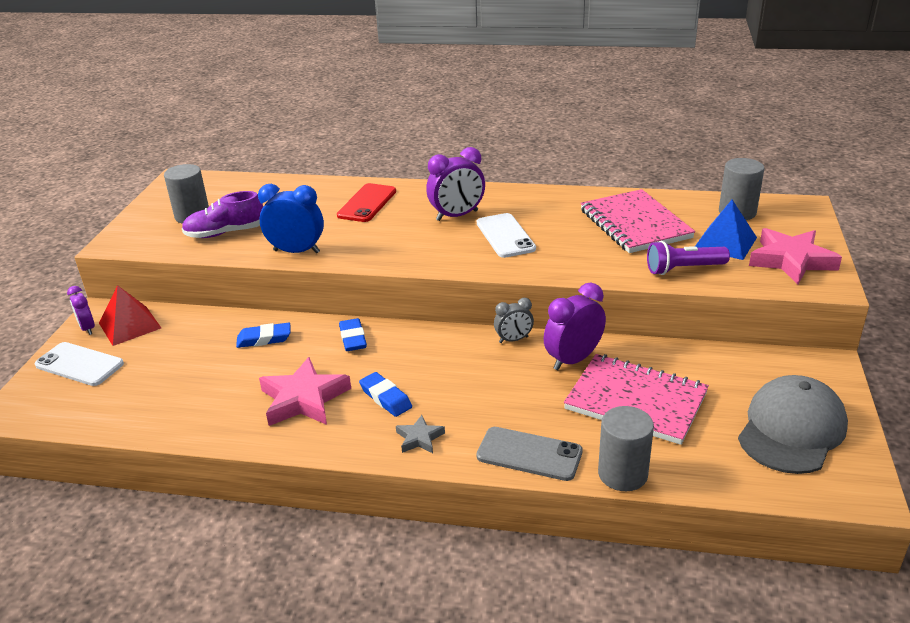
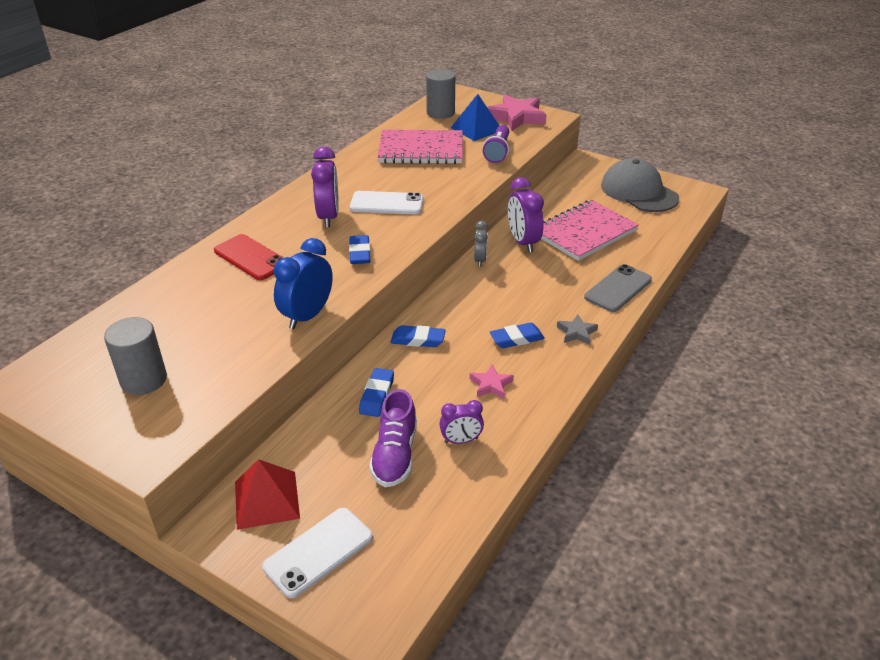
camera: 70 degrees left, 5 degrees up
(87, 328) = (241, 541): purple clock -> purple clock (461, 440)
(225, 233) = (216, 359): purple shoe -> purple shoe (395, 455)
(304, 399) = (491, 385): pink star -> pink star, size x0.51
(406, 247) = (360, 253): none -> blue eraser
(622, 474) = (653, 259): grey cylinder -> none

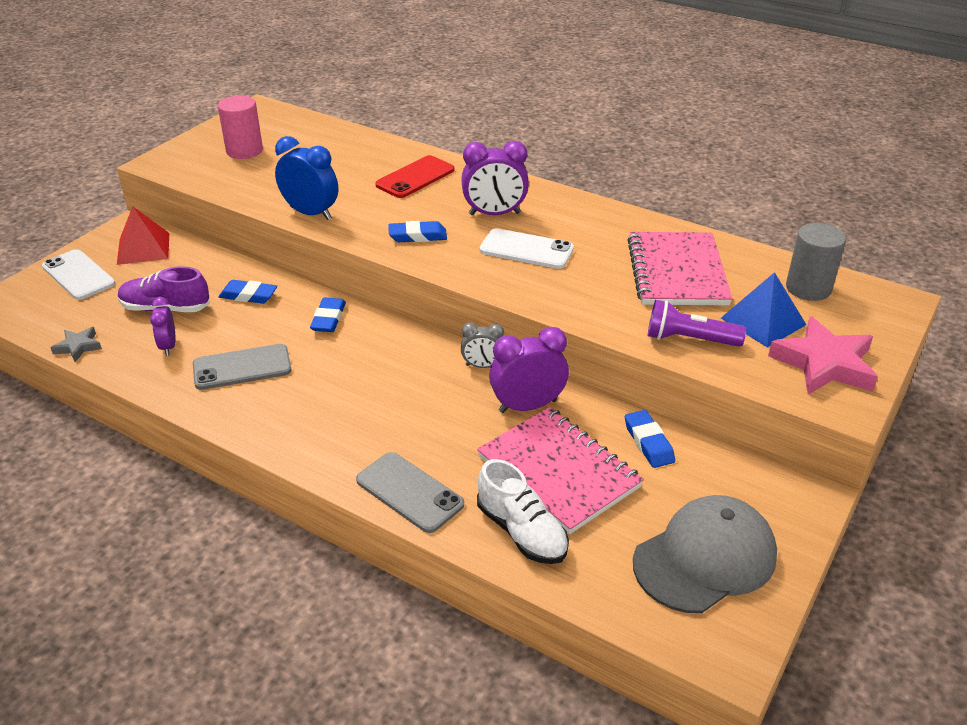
camera: 90 degrees right, 0 degrees up
(144, 380) = (244, 151): grey cylinder -> pink cylinder
(387, 203) = (526, 249): white phone -> white phone turned 75 degrees counterclockwise
(491, 385) = (242, 367): pink star -> grey phone
(516, 339) = (316, 390): blue eraser -> blue eraser (648, 442)
(576, 332) = (318, 441): grey star -> grey star (78, 347)
(639, 246) = (522, 532): none -> white shoe

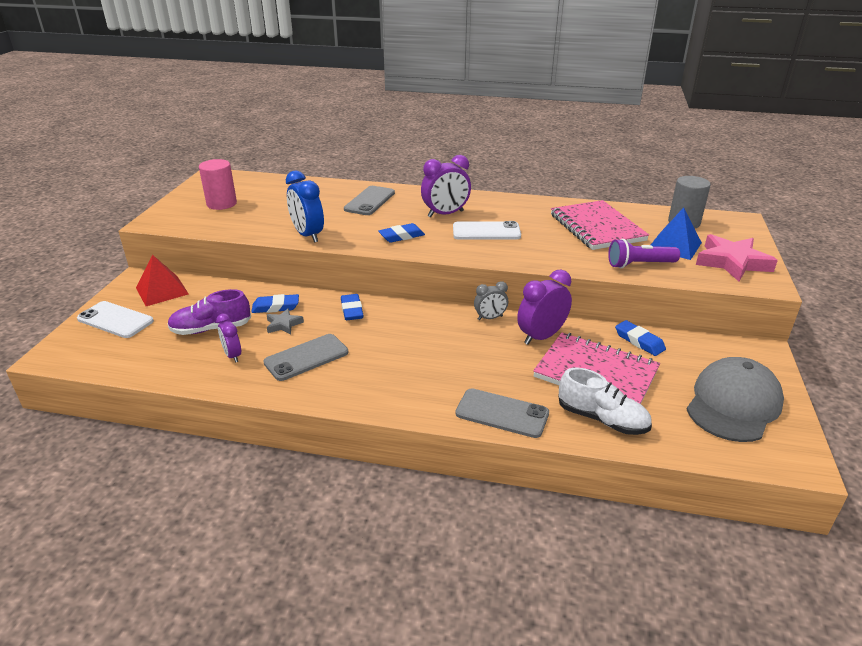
camera: 20 degrees left, 5 degrees down
(78, 347) = (151, 372): grey star -> grey star (283, 324)
(310, 213) = (307, 235): blue clock -> blue clock turned 135 degrees counterclockwise
(415, 177) = (370, 201): red phone -> grey phone

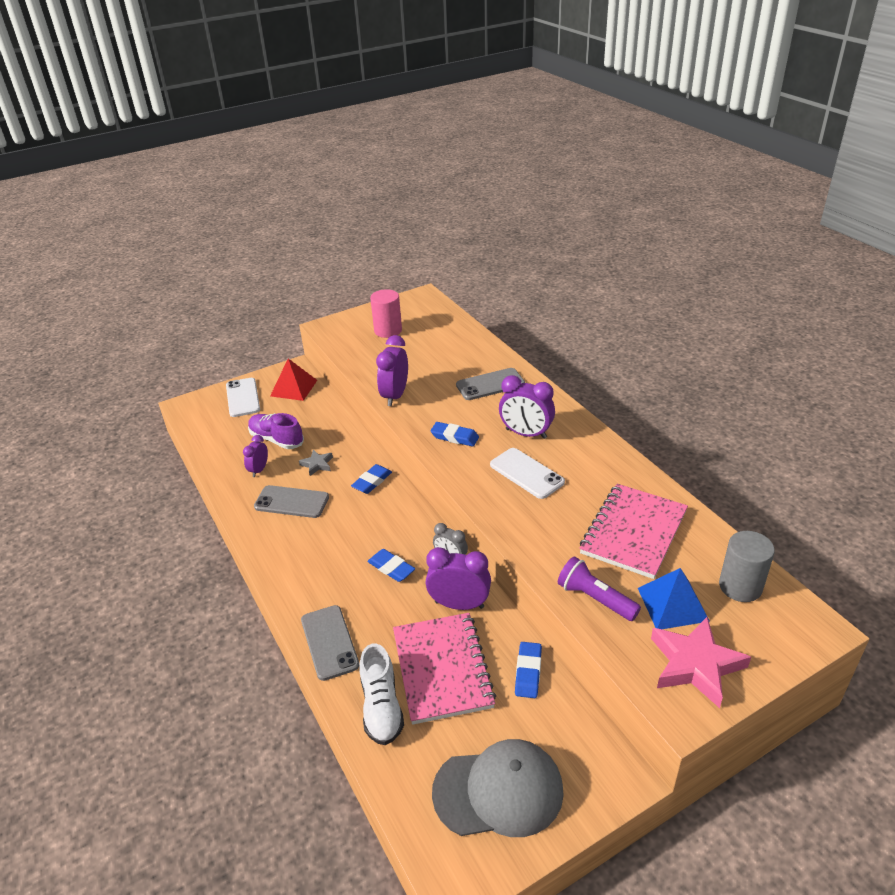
camera: 50 degrees right, 5 degrees up
(276, 307) = (333, 446): blue eraser -> blue eraser (391, 568)
(307, 235) = (395, 396): blue clock -> purple clock

